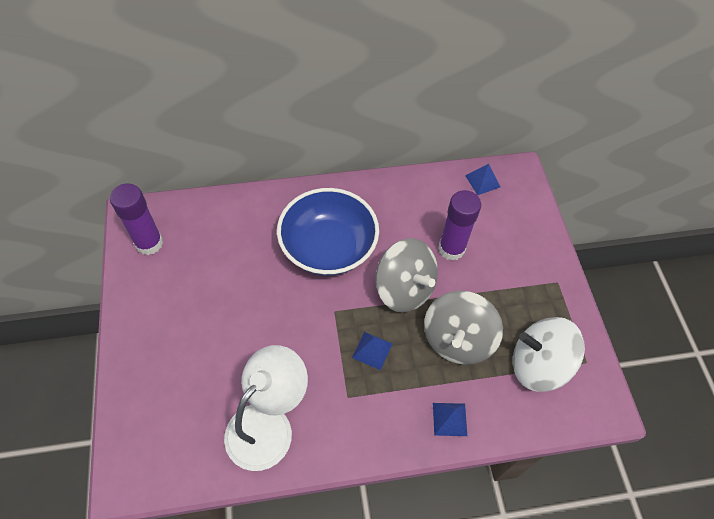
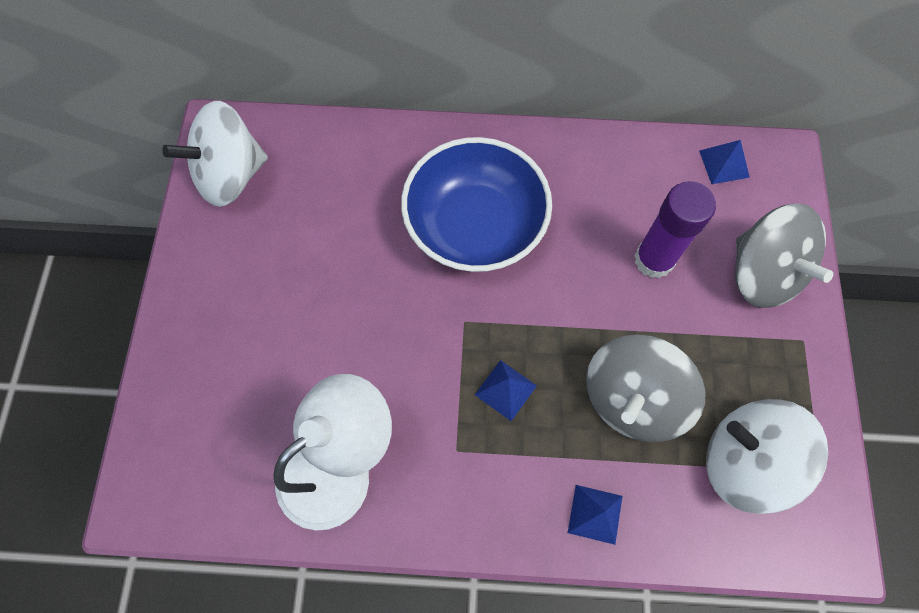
camera: 15 degrees right, 10 degrees up
(149, 243) = (231, 175): purple glue stick -> white spinning top
(404, 289) = (571, 308): grey spinning top -> grey spinning top (762, 273)

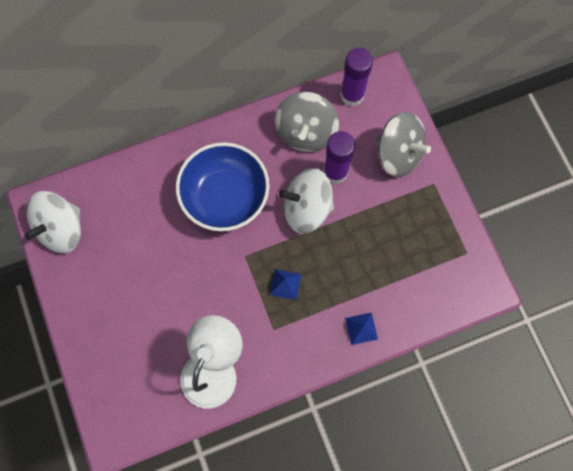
camera: 25 degrees left, 5 degrees up
(632, 399) = (355, 258): grey spinning top -> grey spinning top (306, 132)
(724, 164) = (352, 95): blue pyramid -> purple glue stick
(745, 461) = (427, 264): white spinning top -> white spinning top (307, 208)

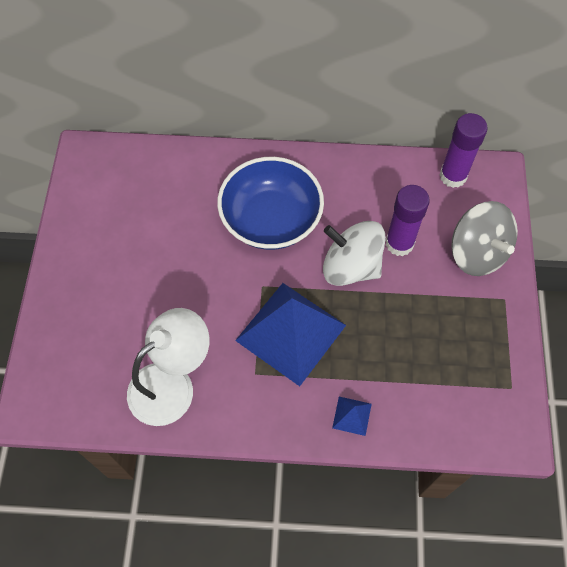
camera: 25 degrees right, 10 degrees down
(62, 229) = (94, 184): white spinning top -> none
(285, 284) = (290, 333): blue pyramid -> blue pyramid, size x2.49
(306, 132) = (386, 192): grey spinning top -> none

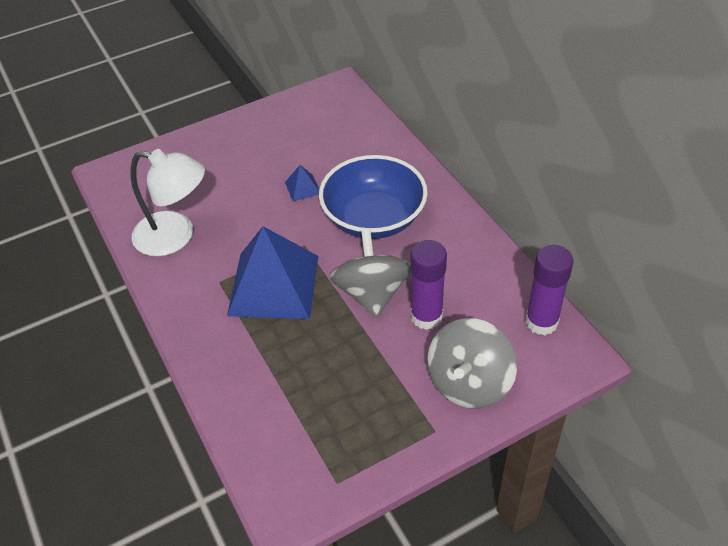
camera: 60 degrees right, 15 degrees down
(351, 266) = (372, 293): white spinning top -> grey spinning top
(352, 416) = (222, 366): blue pyramid -> blue pyramid (302, 188)

